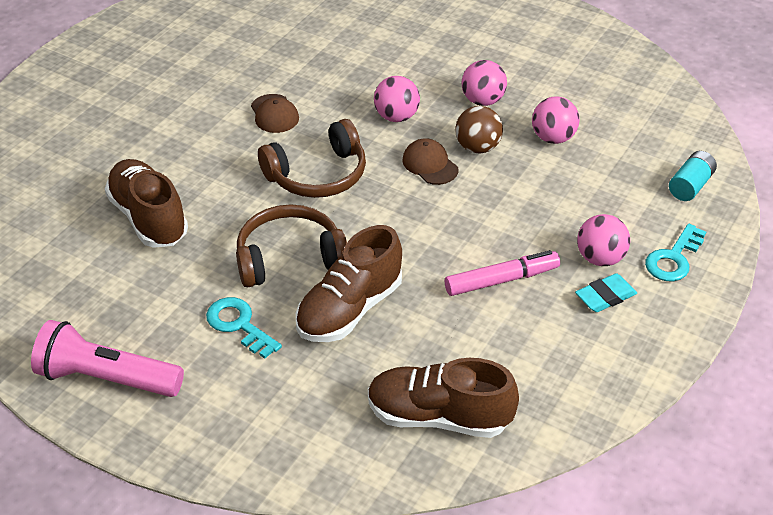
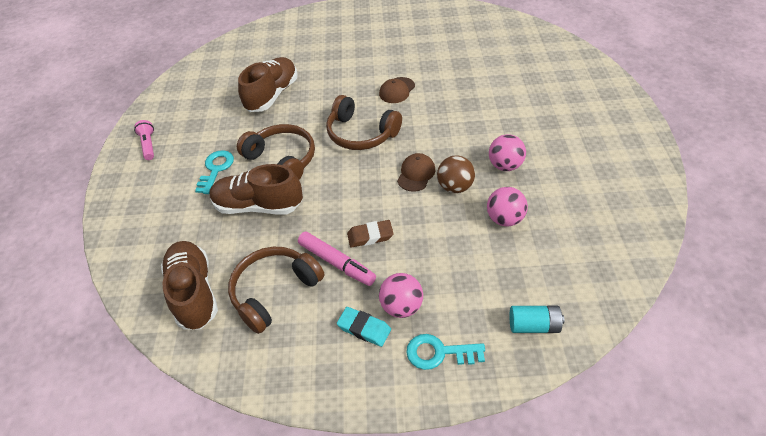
camera: 60 degrees right, 5 degrees up
(107, 378) = (148, 145): pink flashlight -> pink flashlight, size x0.53
(396, 117) = (446, 137): pink ball -> none
(487, 239) = (370, 236): none -> brown eraser
(499, 346) = (274, 292): none -> brown headphones

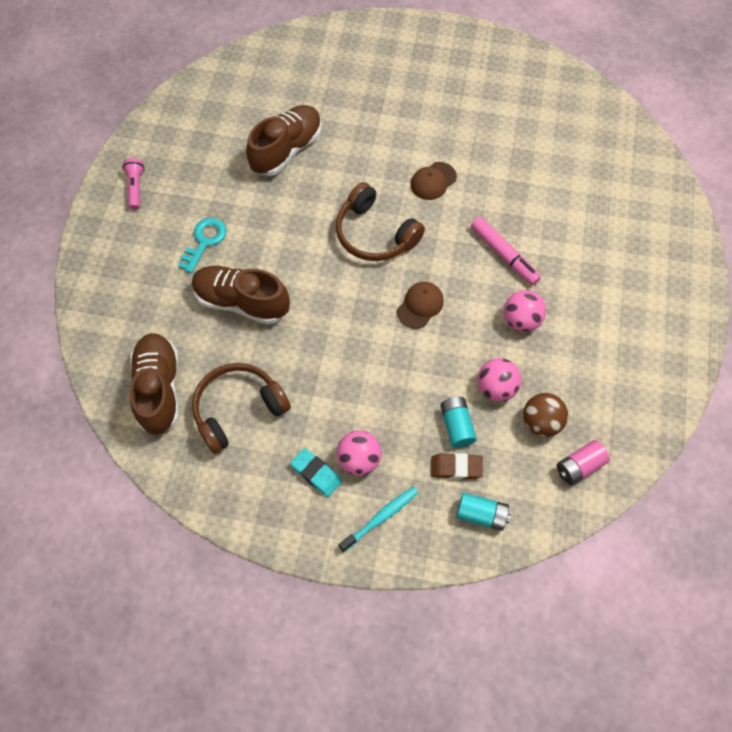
camera: 10 degrees right, 15 degrees up
(282, 160) = (279, 248): brown headphones -> none
(337, 263) = (307, 393): pink marker -> pink marker (504, 255)
(370, 236) = (349, 371): brown eraser -> brown eraser (456, 468)
(439, 353) = (380, 518): turquoise key -> turquoise toothbrush
(455, 187) = (457, 334): brown ball -> brown ball (541, 422)
(481, 256) = (456, 426): none -> turquoise battery
(604, 262) = (579, 467): none -> pink battery

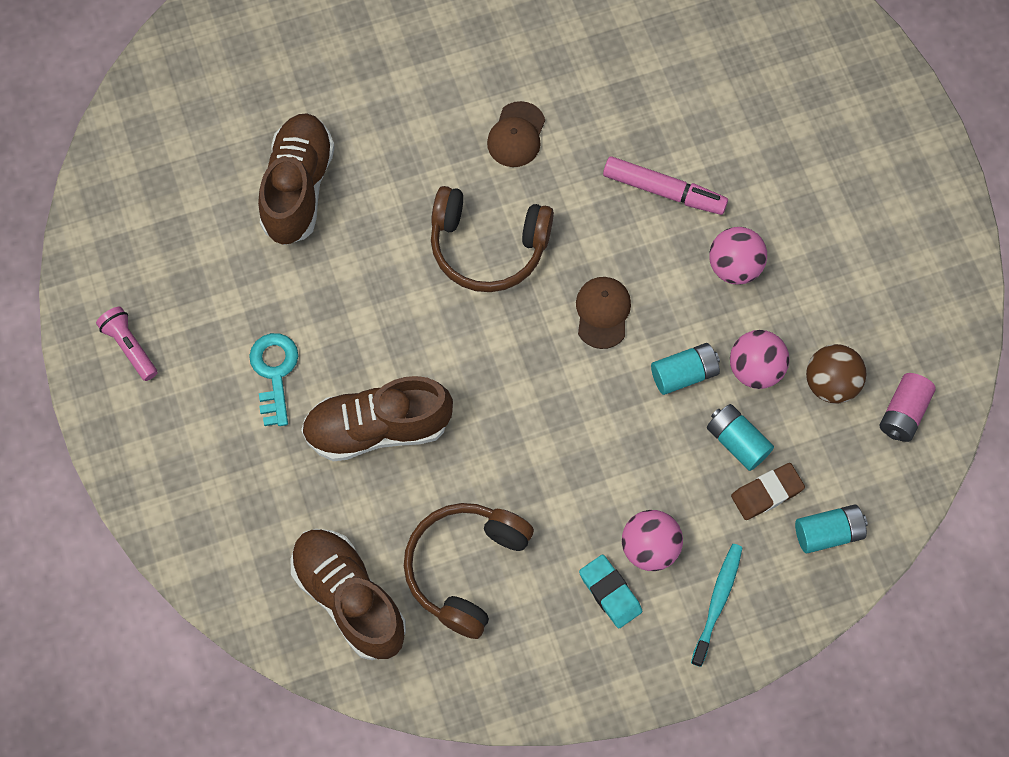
camera: 30 degrees left, 5 degrees up
(316, 473) = (610, 592): turquoise eraser -> turquoise eraser turned 45 degrees clockwise
(448, 367) = (684, 374): none -> turquoise battery

